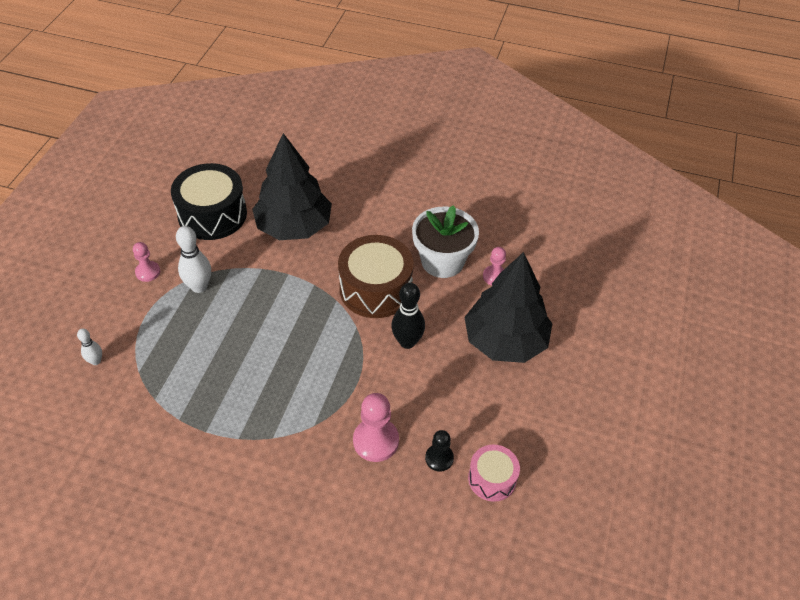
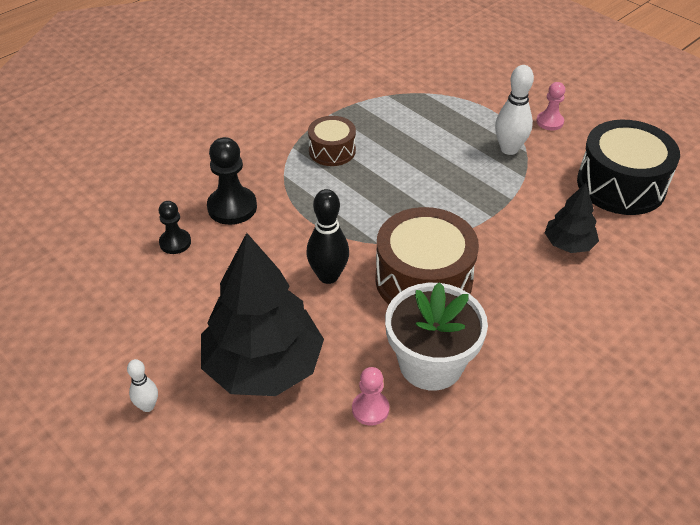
camera: 120 degrees right, 5 degrees down
(96, 361) = (452, 73): white bowling pin -> white bowling pin (147, 406)
(262, 404) = (332, 151): none -> brown drum
(294, 227) = (568, 244): black tree -> black tree, size x0.50
(376, 441) = (232, 207): pink pawn -> black pawn
(492, 479) = (119, 271): pink drum -> none

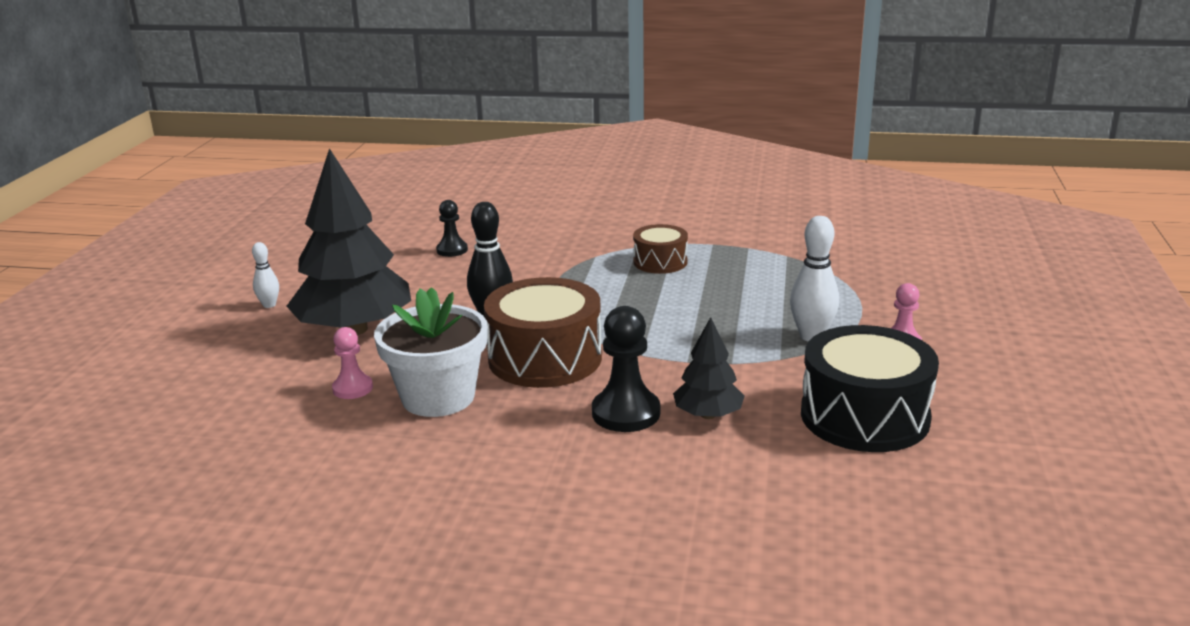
camera: 55 degrees right, 20 degrees down
(232, 207) = (523, 253): black pawn -> black pawn (626, 413)

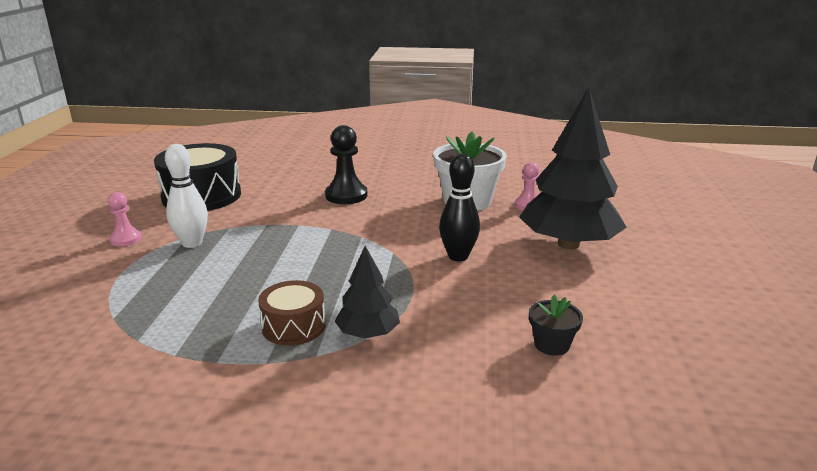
camera: 175 degrees right, 0 degrees up
(269, 305) = (673, 266): white bowling pin -> none
(452, 250) = (551, 345): black pawn -> black flower pot
(545, 358) = (403, 225): brown drum -> none
(708, 415) = (296, 195): black tree -> black tree (368, 334)

